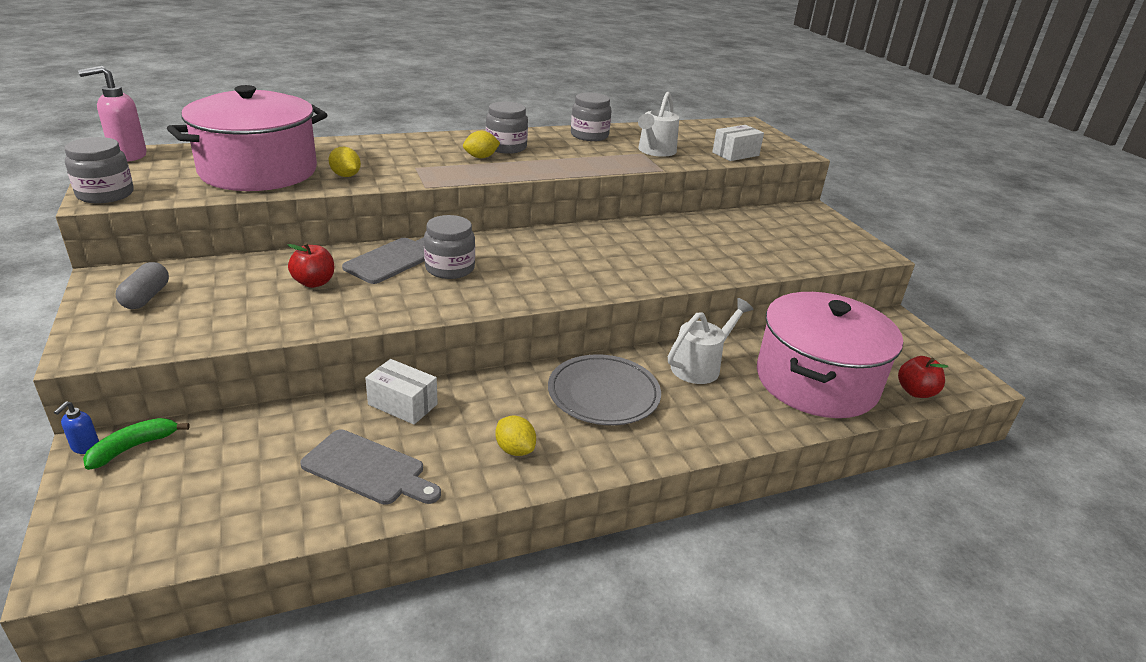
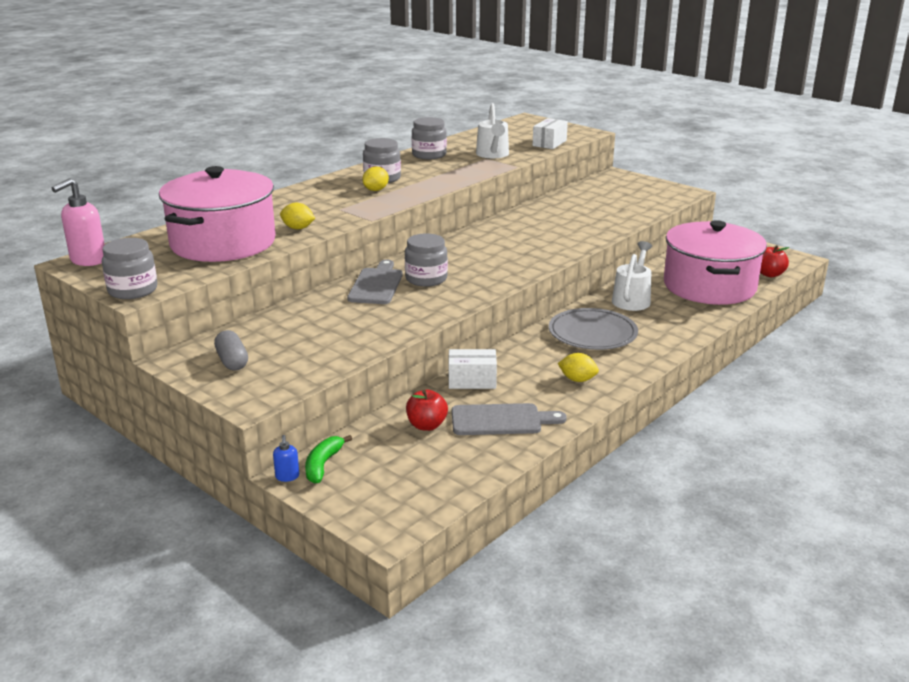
camera: 25 degrees left, 5 degrees down
(314, 282) = (343, 315): red apple -> red apple (426, 425)

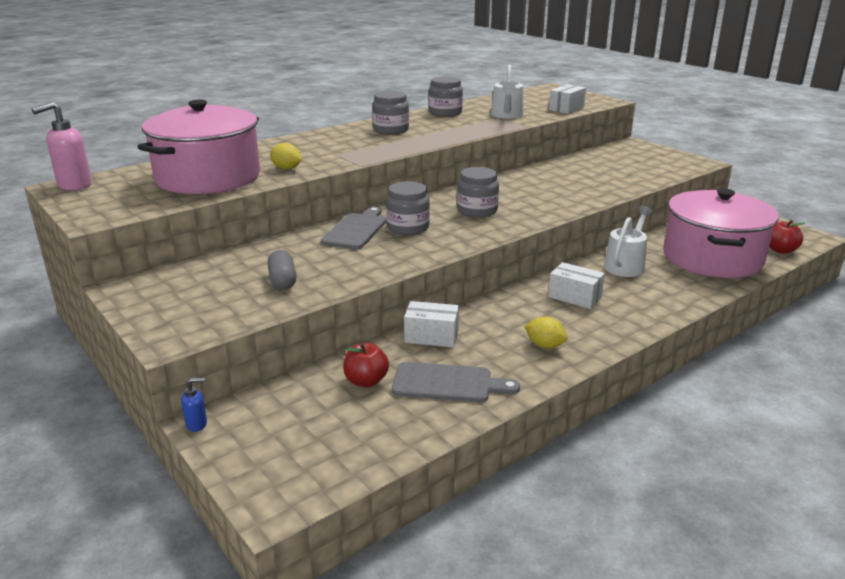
camera: 10 degrees right, 0 degrees up
(133, 290) = (94, 215): grey jar -> grey jar (477, 211)
(232, 361) = (177, 294): grey capsule -> grey capsule (283, 281)
(287, 477) = (197, 424): blue soap dispenser -> blue soap dispenser turned 105 degrees counterclockwise
(323, 465) = (239, 415): green banana -> none
(376, 190) = (379, 140): yellow lemon -> none
(592, 333) = (574, 297): grey plate -> white box

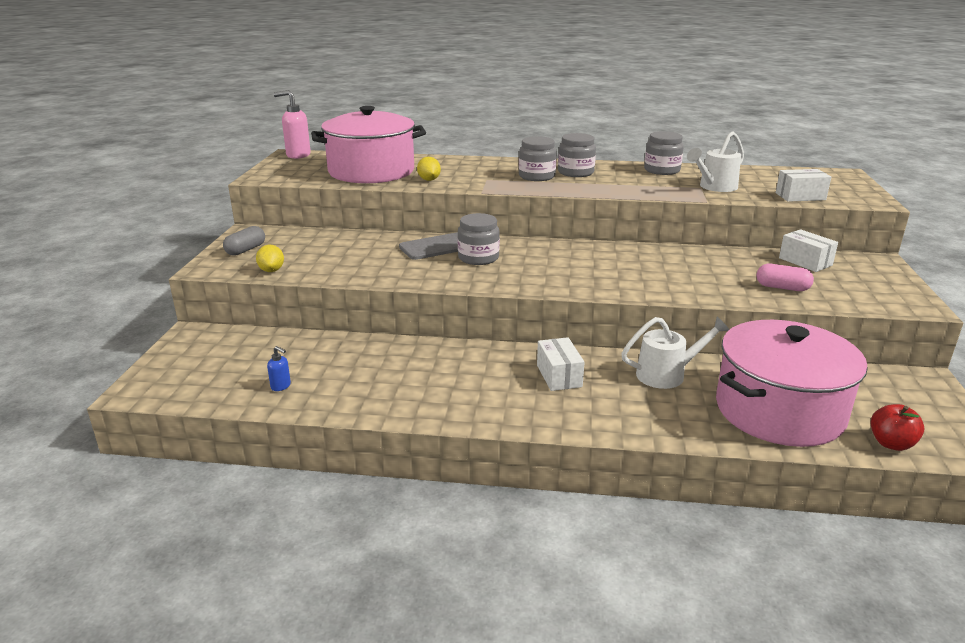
camera: 45 degrees right, 0 degrees up
(197, 424) = (188, 331): blue soap dispenser -> blue soap dispenser (281, 386)
(283, 281) = (326, 260): grey capsule -> grey capsule (246, 250)
(366, 381) = (303, 355): red apple -> none
(431, 336) = (396, 349): white box -> white box (805, 262)
(447, 383) = (341, 383): grey cutting board -> none
(477, 211) = (560, 265): grey jar -> grey jar (536, 176)
(545, 345) = (455, 396): yellow lemon -> yellow lemon (271, 270)
(626, 176) = (782, 288): none -> pink capsule

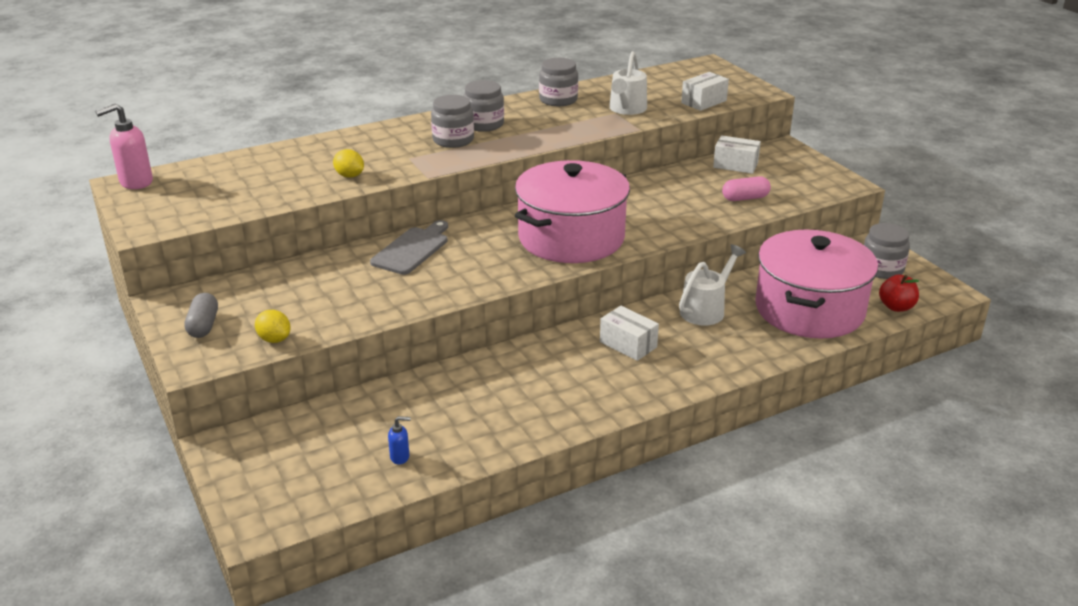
camera: 35 degrees left, 5 degrees up
(371, 171) = (267, 182): pink pot -> pink pot (571, 238)
(478, 258) = (466, 251): grey jar -> grey jar (881, 269)

